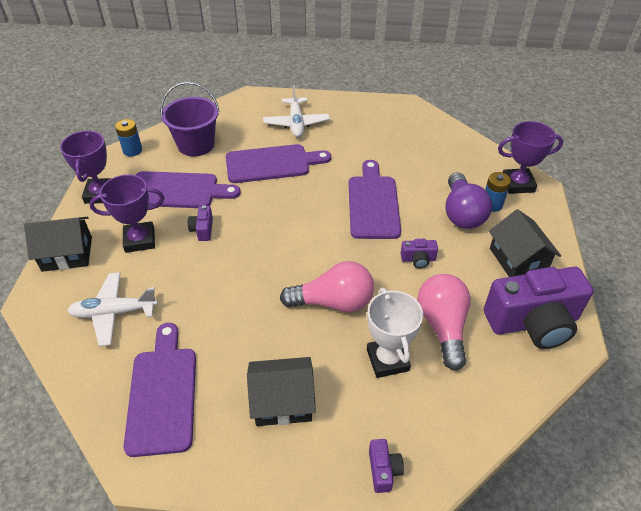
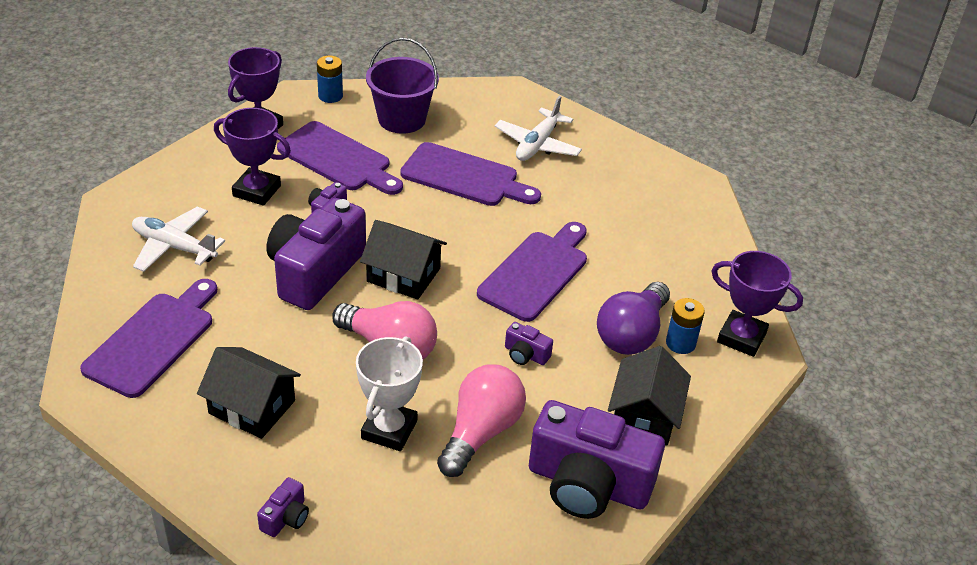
camera: 30 degrees right, 5 degrees down
(67, 254) = (180, 171): black house -> black house (403, 275)
(235, 277) = (315, 272): none -> purple camera

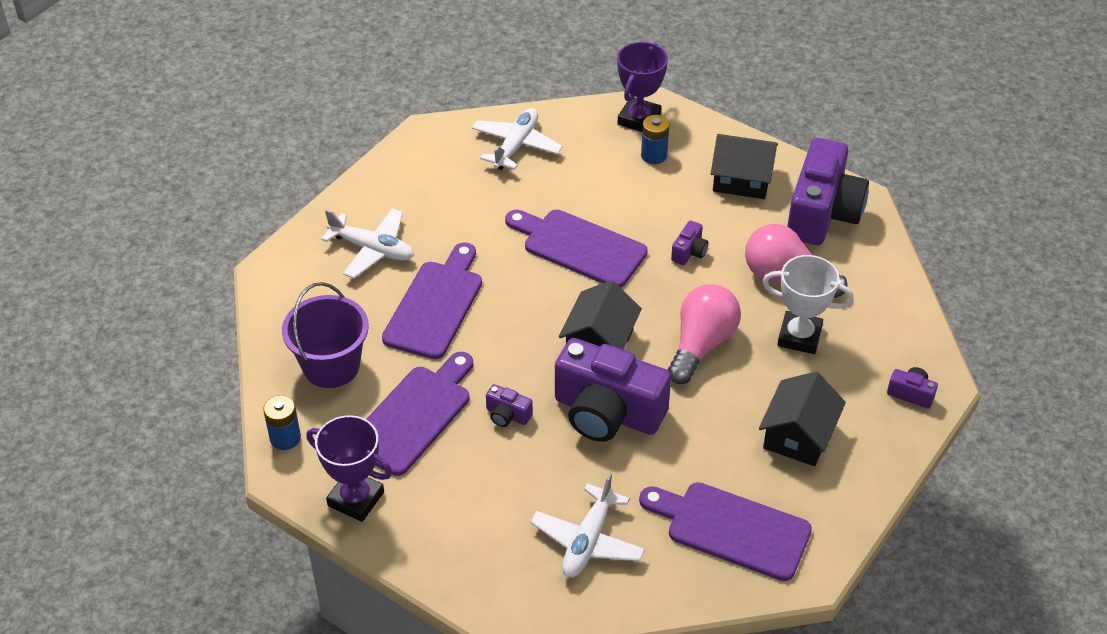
camera: 90 degrees left, 5 degrees up
(257, 191) = (480, 482): purple trophy -> none
(631, 334) = (649, 185): purple light bulb -> none
(686, 240) = (516, 146): none -> white plane

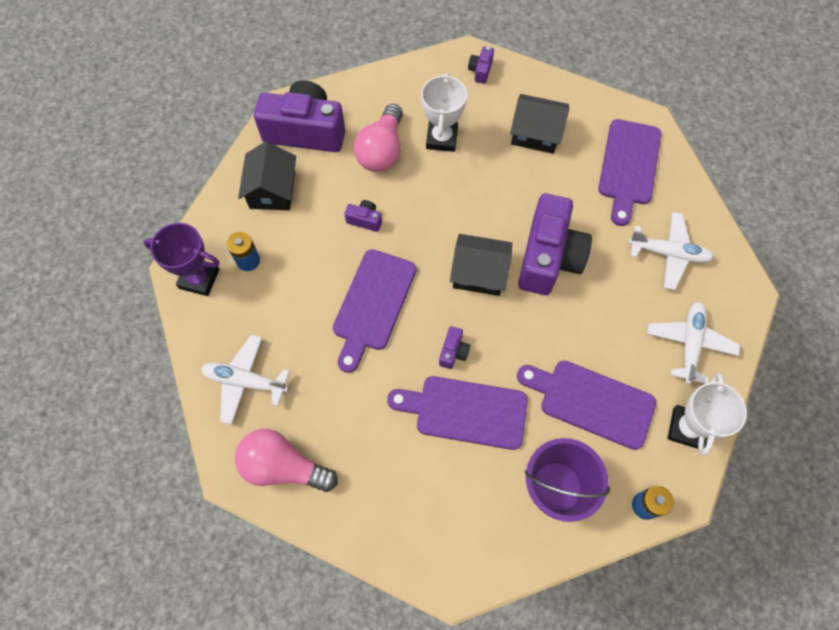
camera: 100 degrees left, 20 degrees up
(356, 499) = (687, 428): purple trophy -> white trophy
(372, 249) = (406, 487): white plane -> white plane (689, 344)
(507, 415) = (570, 329): purple camera -> purple camera (453, 352)
(701, 345) = (464, 201): pink light bulb -> pink light bulb (283, 466)

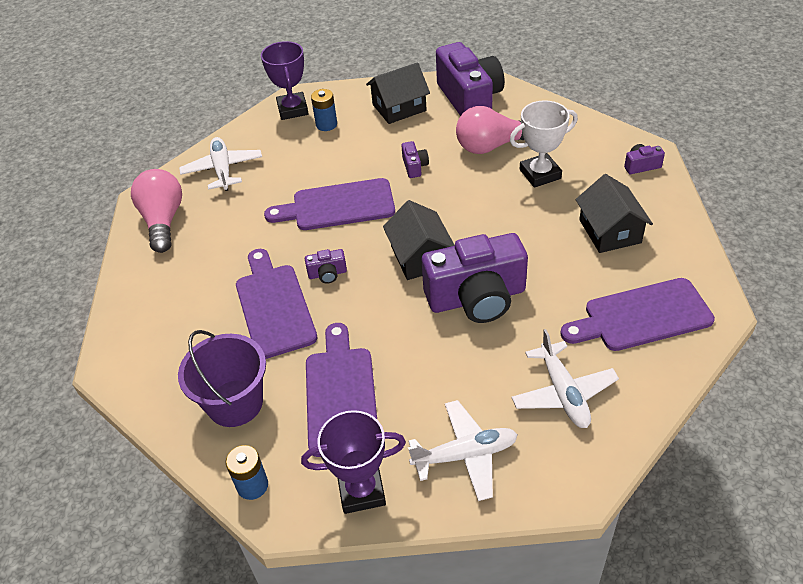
camera: 65 degrees right, 20 degrees down
(687, 428) = (361, 491): white trophy -> purple trophy

